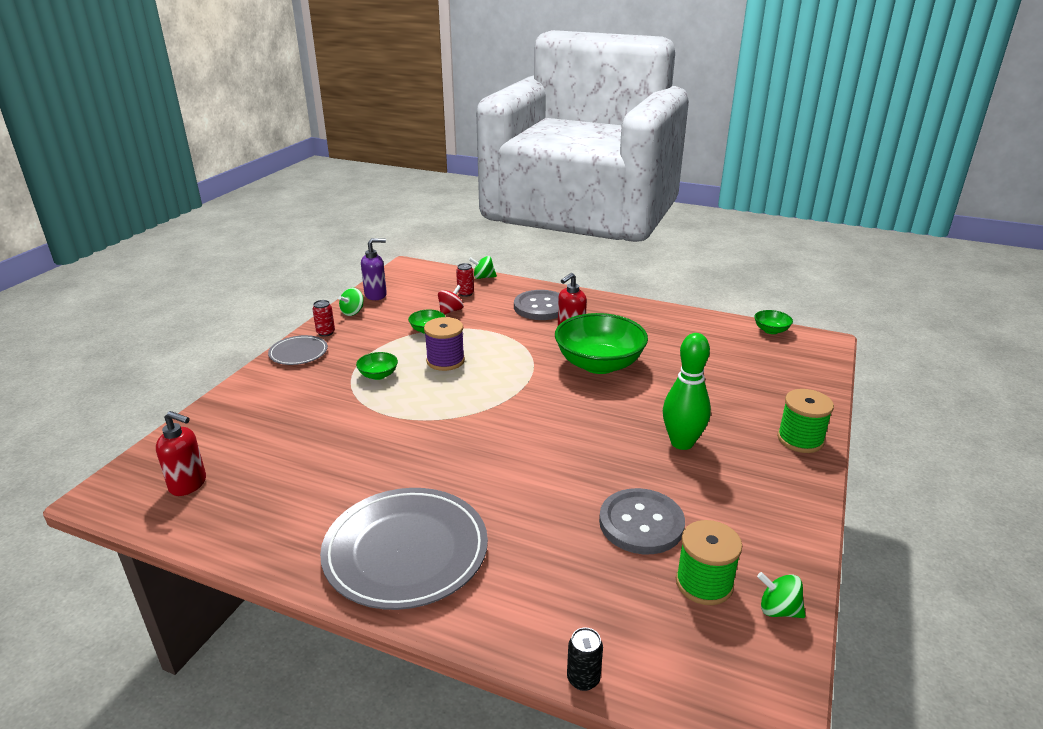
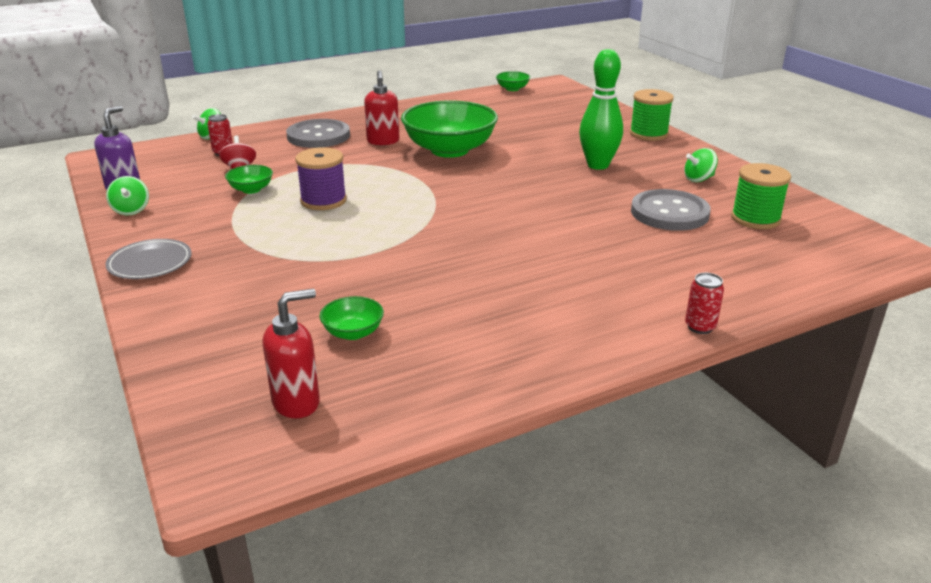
camera: 50 degrees left, 0 degrees up
(325, 333) = (141, 236): red can -> red can (700, 327)
(378, 375) = (284, 237): green bowl -> green bowl (353, 332)
(406, 551) = (584, 312): grey plate -> none
(583, 679) = (807, 293): black can -> none
(778, 610) = (803, 208): green spinning top -> green spinning top (698, 179)

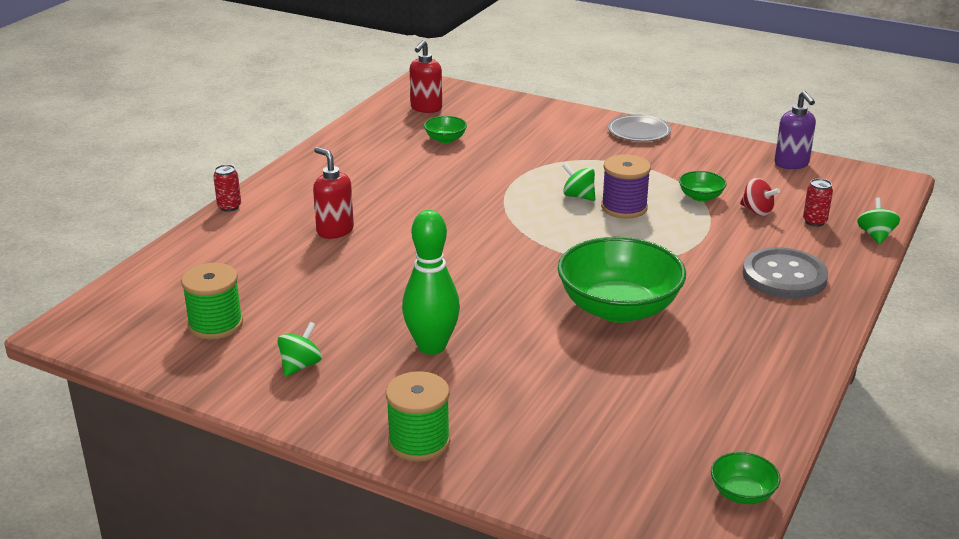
camera: 145 degrees right, 0 degrees up
(131, 210) = (740, 153): green spinning top -> green spinning top (578, 196)
(383, 141) = (707, 294): red soap dispenser -> red soap dispenser (335, 231)
(669, 213) = (306, 302): grey button -> none

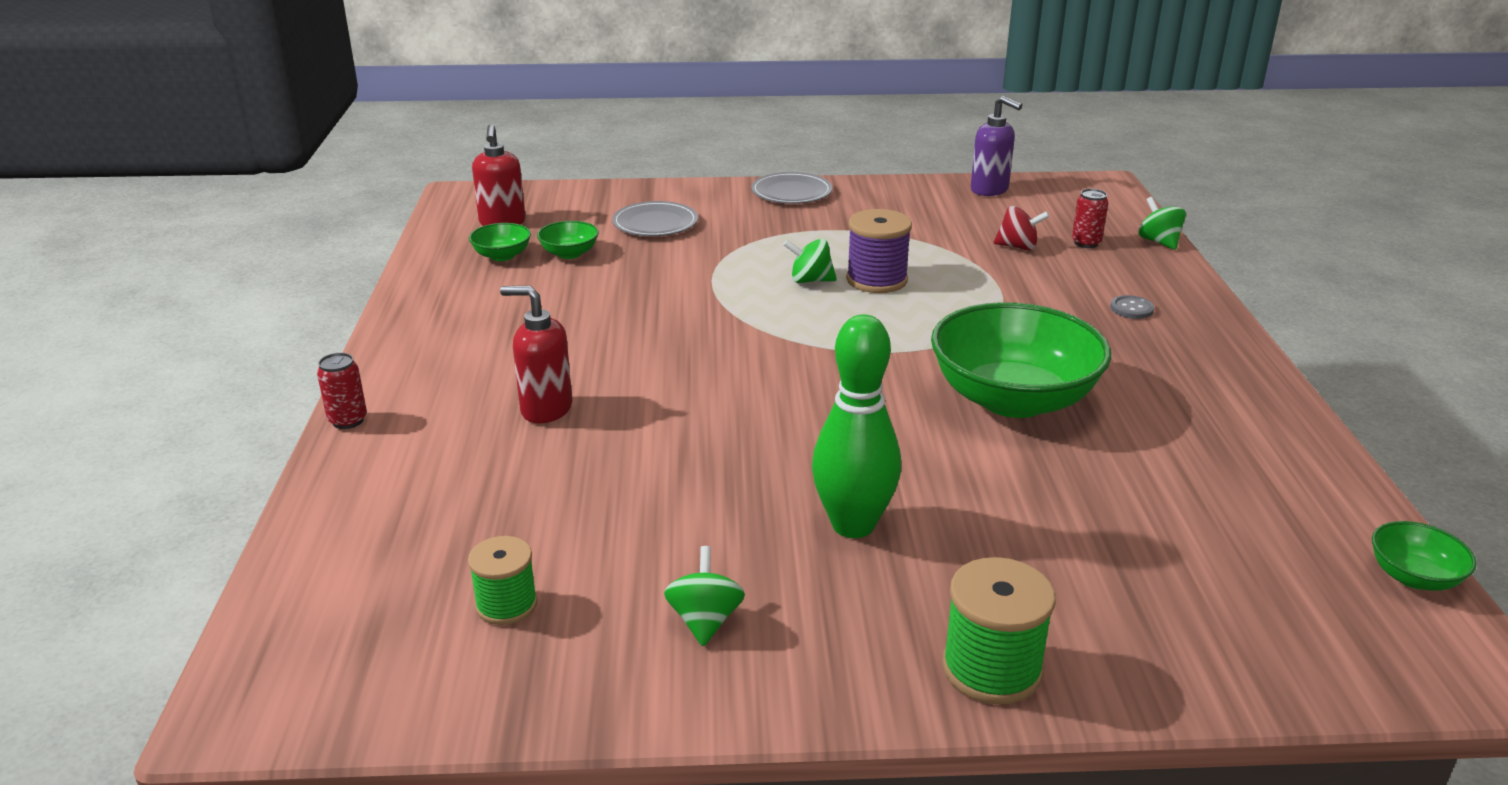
camera: 30 degrees left, 0 degrees up
(215, 324) = (506, 605): green spool -> green spool, size x0.66
(521, 132) = (655, 223): none -> grey plate
(700, 197) = (943, 247): green bowl -> green bowl (502, 256)
(784, 276) = (1131, 309): grey button -> grey button, size x0.40

